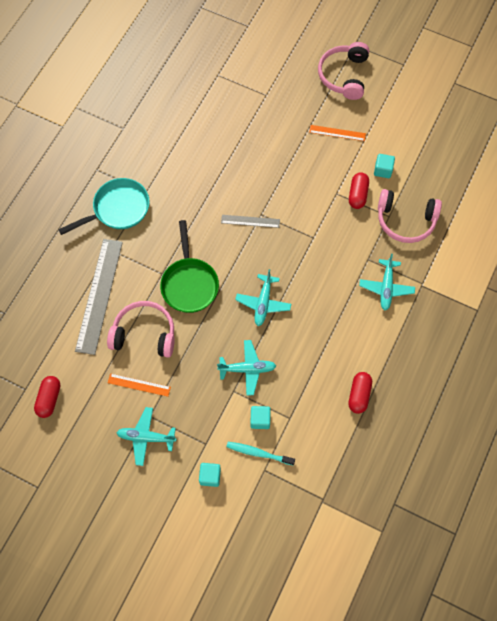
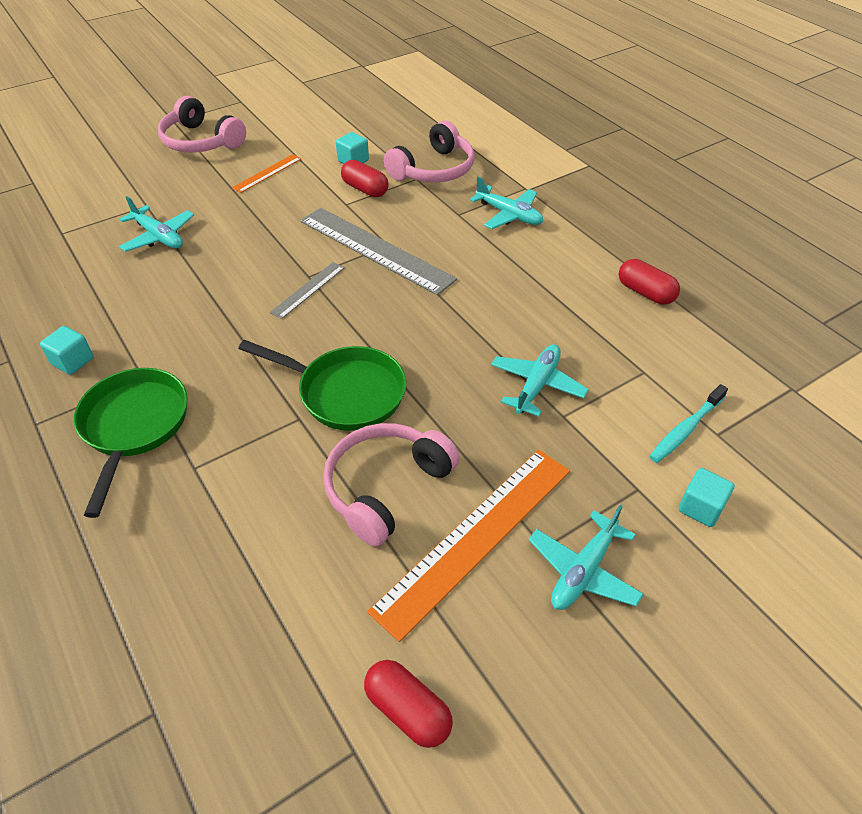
camera: 60 degrees left, 20 degrees down
(99, 295) = (262, 522): grey ruler -> grey ruler (375, 250)
(117, 209) = (134, 426): turquoise pan -> green pan
(139, 385) = (475, 537): orange ruler -> orange ruler, size x2.04
(260, 420) = (629, 405): turquoise cube -> turquoise cube (72, 361)
(263, 303) = (443, 327): turquoise plane -> turquoise plane (159, 237)

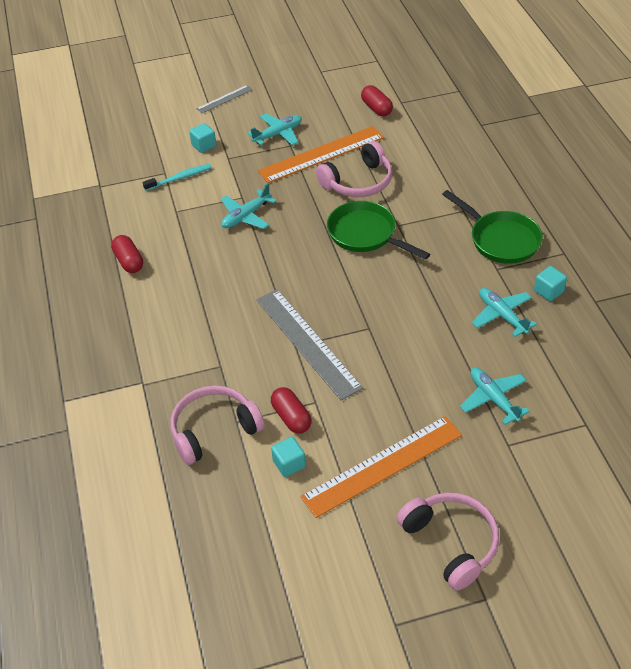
camera: 160 degrees left, 0 degrees up
(134, 426) = (500, 239): green pan -> green pan turned 60 degrees counterclockwise
(267, 173) = (382, 465): orange ruler -> orange ruler, size x2.04
(308, 290) = (372, 315): grey ruler -> grey ruler (224, 99)
(509, 215) = (178, 355): turquoise plane -> turquoise plane (502, 315)

